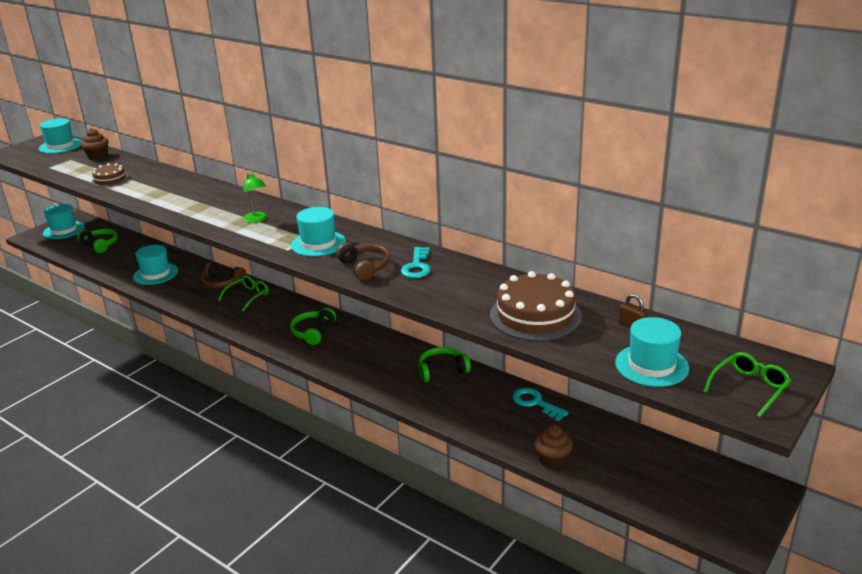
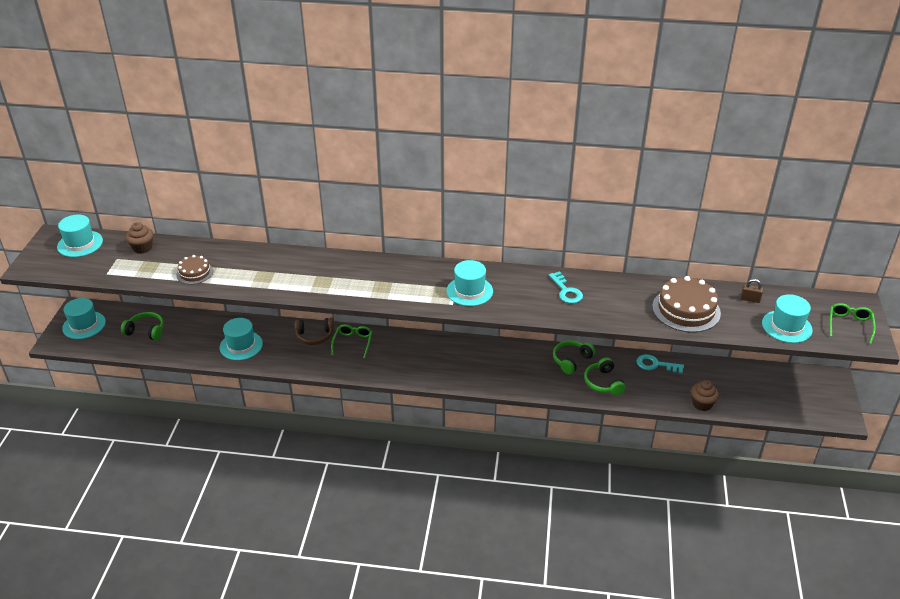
camera: 30 degrees left, 10 degrees up
(257, 220) = (391, 281): green lamp -> none
(313, 332) = (443, 359): green headphones -> green headphones (603, 382)
(365, 267) = (530, 303): brown headphones -> none

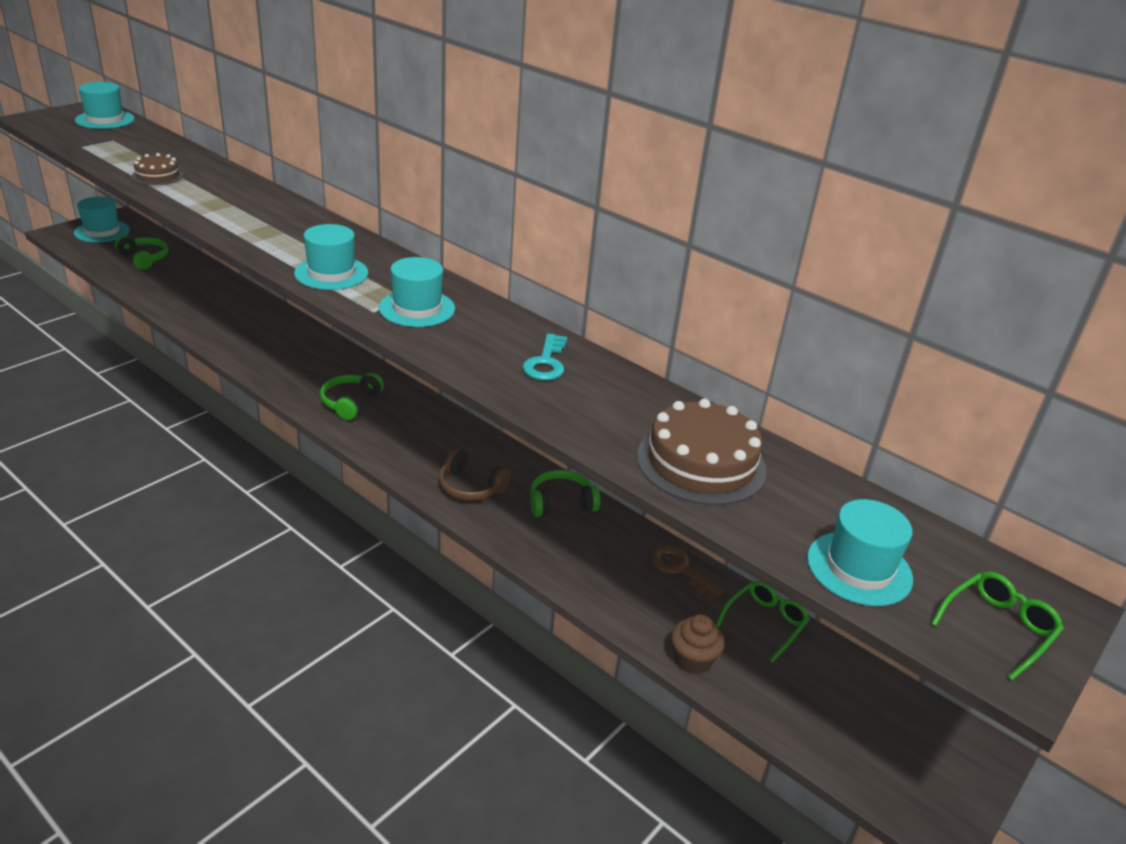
camera: 30 degrees right, 5 degrees down
(142, 248) = (150, 142): brown cupcake -> none
(241, 345) = (207, 309): turquoise hat -> turquoise hat (331, 273)
(314, 336) = (291, 334): brown headphones -> brown headphones (470, 487)
(353, 343) = (321, 358): green glasses -> green glasses (765, 623)
(603, 382) = (572, 551): green headphones -> green headphones (350, 402)
(655, 365) = (680, 569): turquoise key -> brown key
(750, 299) = (836, 500): brown padlock -> none

